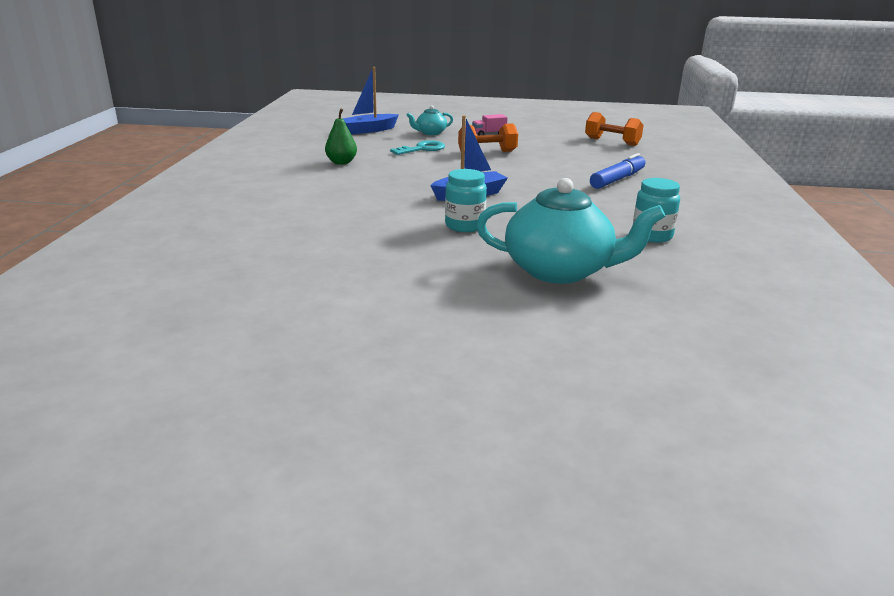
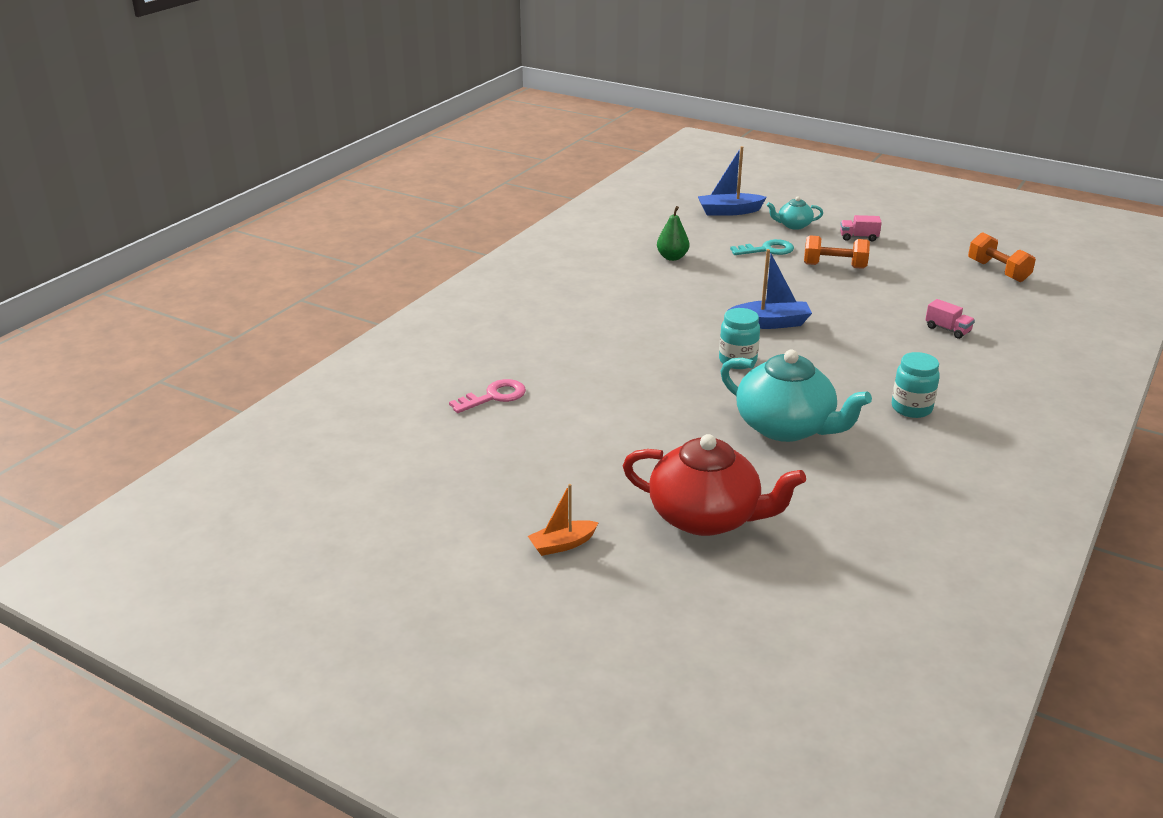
camera: 25 degrees right, 5 degrees up
(217, 301) = (494, 396): none -> pink key
(410, 457) = (562, 544): none -> orange boat
(560, 375) = (706, 517): none -> red teapot
(617, 179) = (947, 330): blue marker -> pink truck

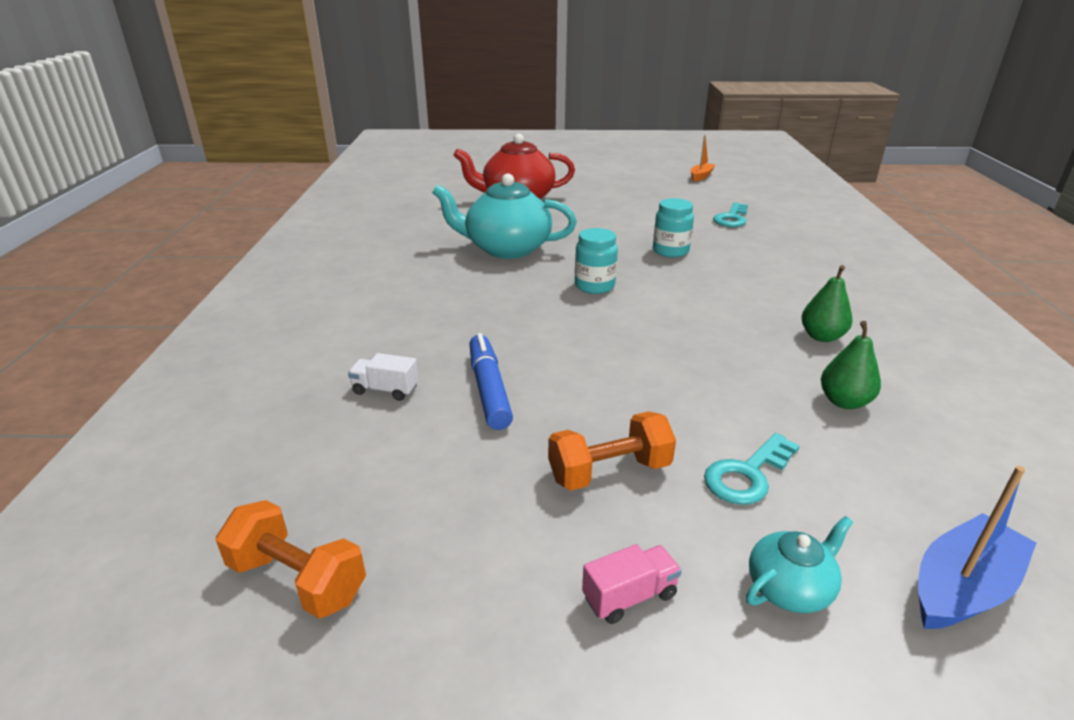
camera: 150 degrees right, 0 degrees up
(494, 396) = (732, 218): pink key -> turquoise key
(562, 544) = (580, 177): orange boat -> orange boat (701, 176)
(623, 284) = (821, 336): none -> green pear
(770, 323) = (604, 334): blue boat -> none
(877, 313) = (489, 389): none -> blue marker
(911, 408) = (407, 286): turquoise jar -> turquoise jar (670, 251)
(947, 330) = (385, 390): pink truck -> white truck

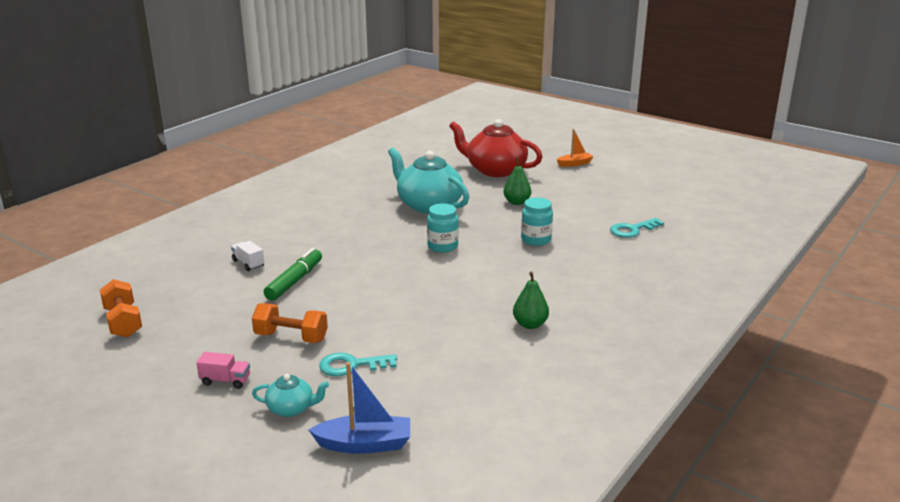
camera: 35 degrees right, 5 degrees down
(489, 389) = (294, 281): blue marker -> green marker
(701, 176) = (679, 188): orange boat -> orange boat (574, 164)
(844, 402) = (469, 359): green pear -> green pear (517, 202)

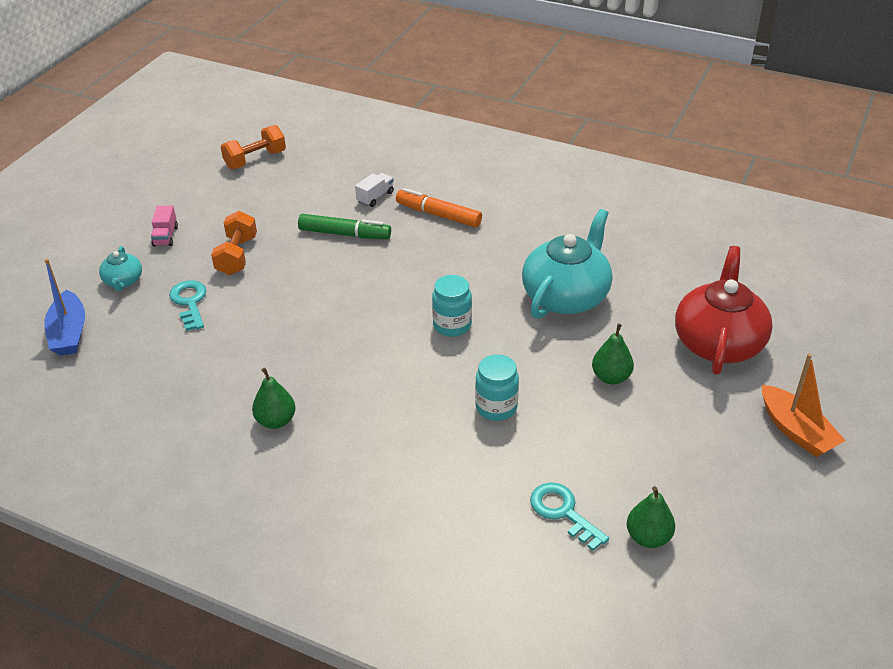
camera: 80 degrees right, 15 degrees up
(297, 239) = (438, 215): none -> orange marker
(574, 164) = (796, 431): orange boat -> orange boat, size x1.50
(652, 210) = (648, 537): none -> green pear

